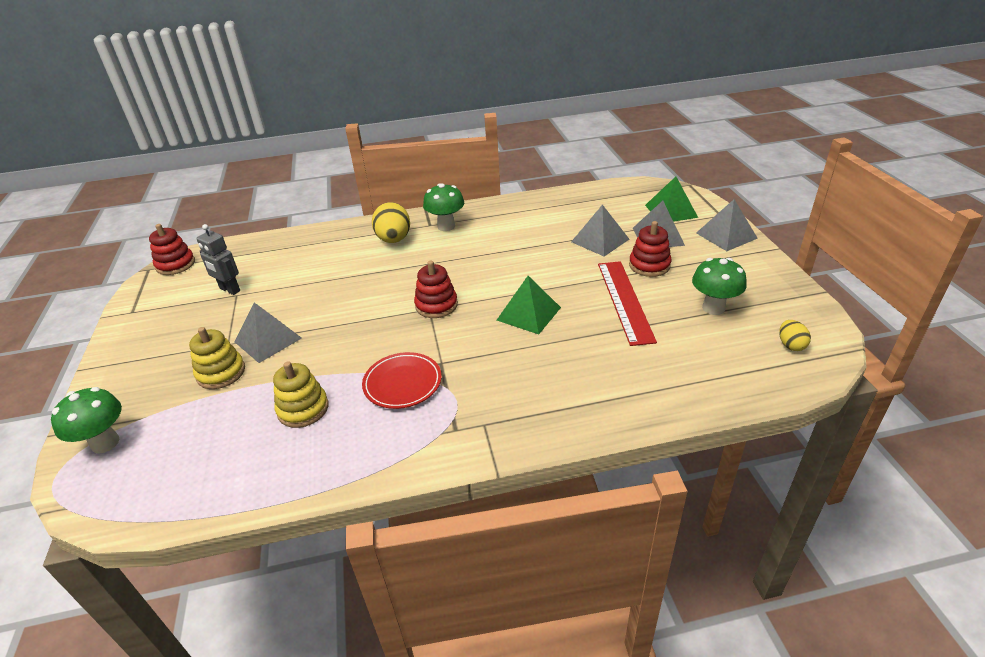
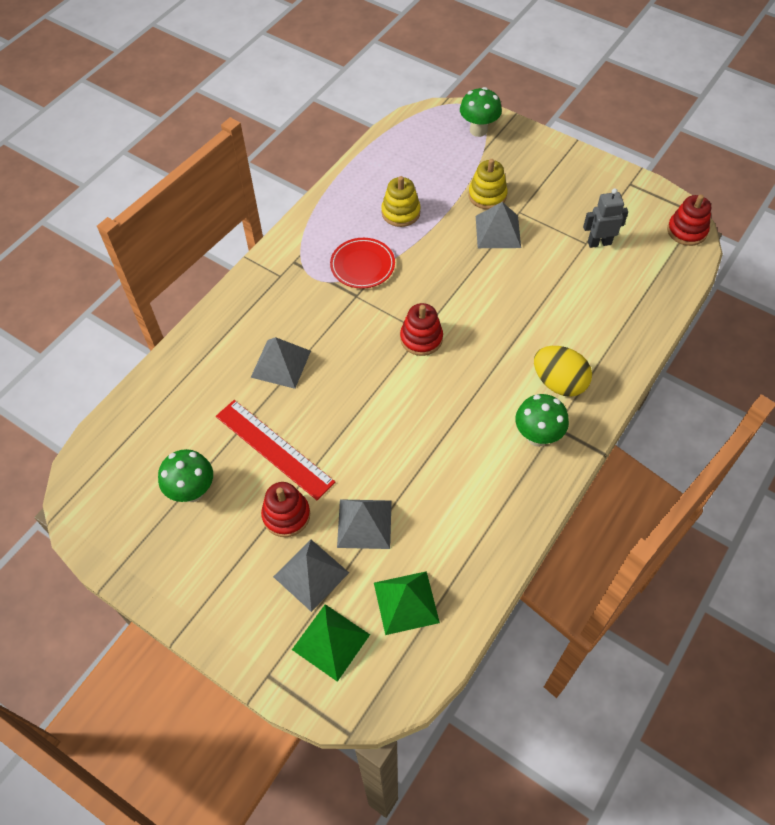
camera: 135 degrees right, 20 degrees up
(528, 313) = (340, 380): green pyramid -> green pyramid (406, 602)
(726, 235) = (239, 629): grey pyramid -> grey pyramid (280, 364)
(791, 345) = (108, 486): yellow egg -> none

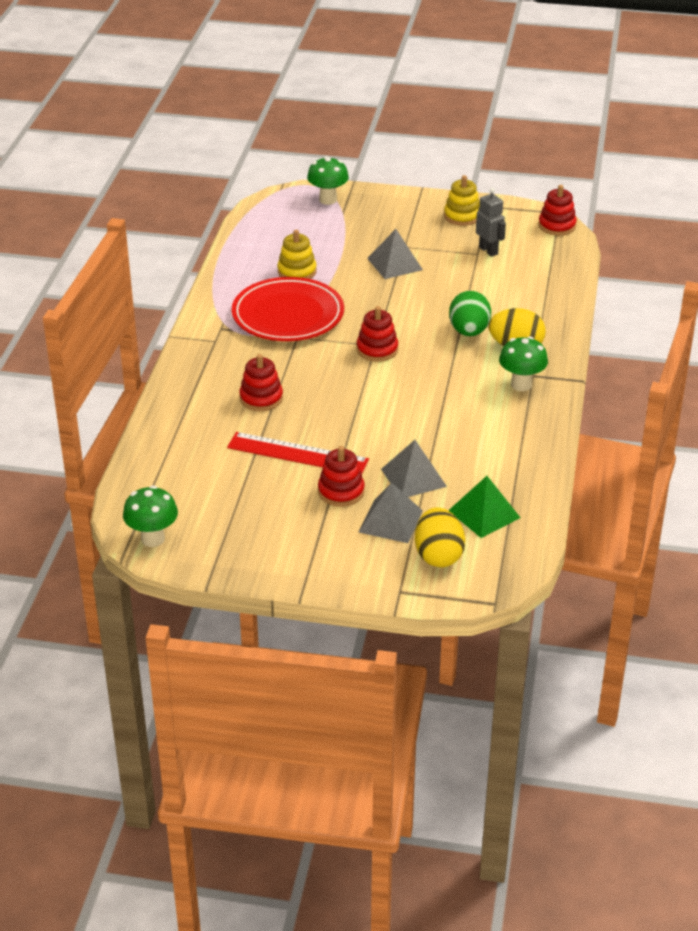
camera: 25 degrees left, 20 degrees down
(192, 491) = (243, 501): green mushroom -> green mushroom (153, 539)
(280, 364) = (261, 398): grey pyramid -> red stacking toy
(331, 642) = (438, 555): green pyramid -> yellow egg
(362, 265) = (288, 315): red plate -> red plate, size x1.73
(487, 195) = (368, 242): yellow stacking toy -> yellow stacking toy (462, 216)
(522, 345) = (469, 332): none -> green egg
(599, 243) = (488, 250): grey robot -> grey robot turned 90 degrees clockwise

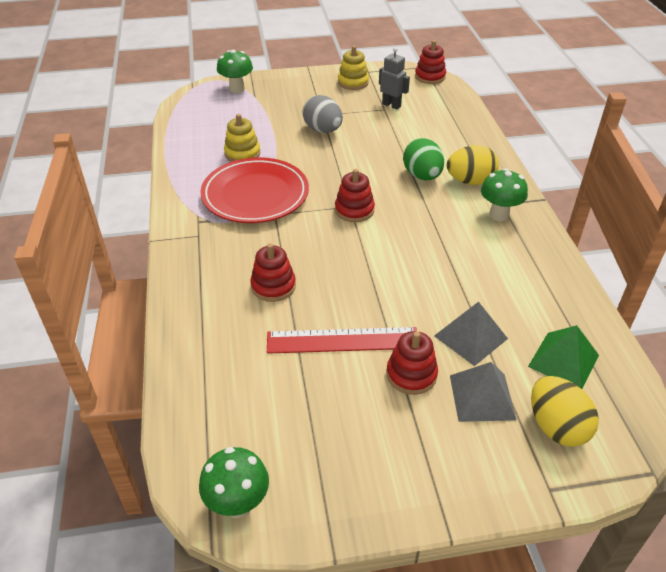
camera: 20 degrees left, 5 degrees up
(395, 264) = (323, 130): grey pyramid -> grey egg

